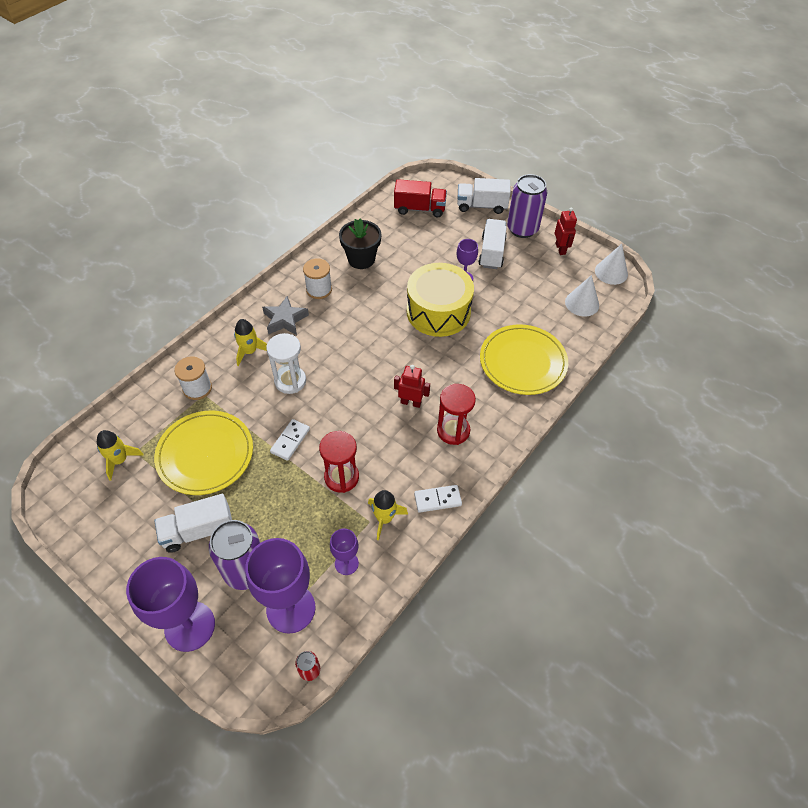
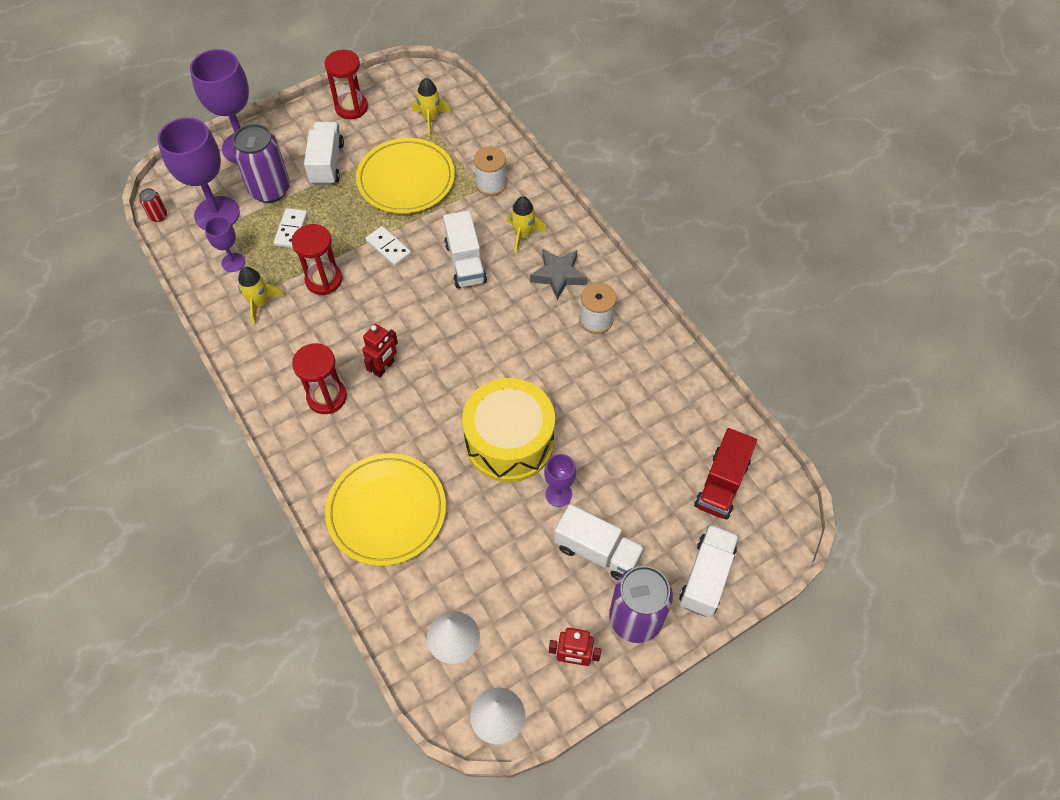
camera: 110 degrees right, 5 degrees up
(112, 539) = (351, 107): none -> red hourglass
(290, 381) = (465, 263): white hourglass -> white truck
(361, 259) = (636, 379): black flower pot -> none
(437, 500) = (254, 355): white domino -> white domino (291, 229)

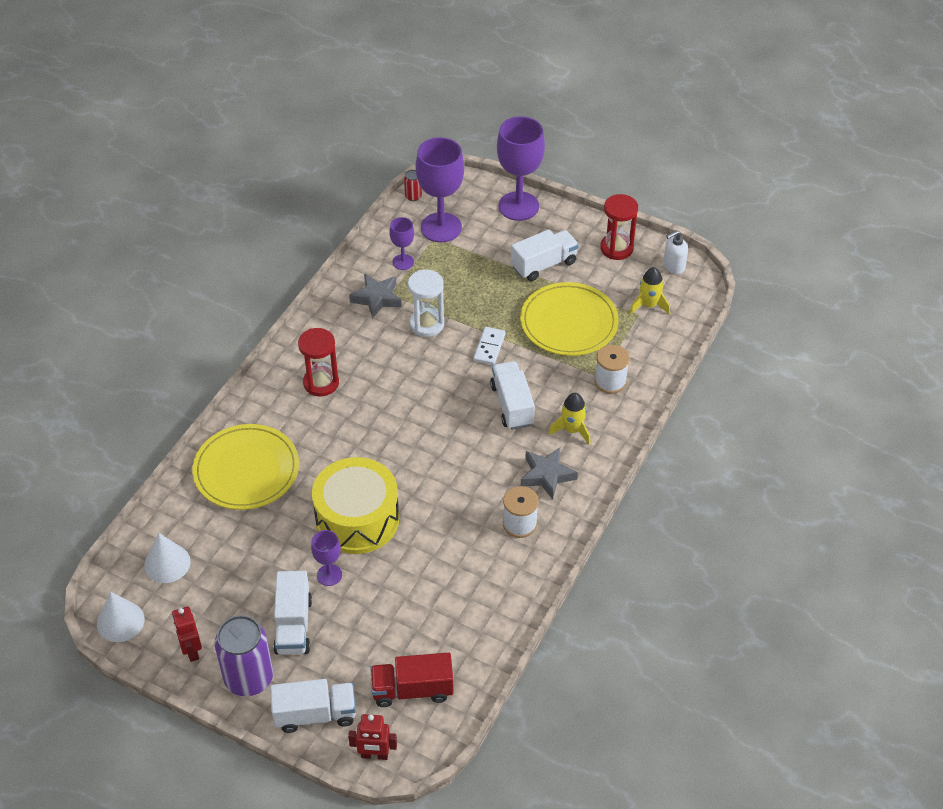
camera: 60 degrees right, 10 degrees down
(260, 304) = (377, 298): yellow rocket -> grey star
(270, 190) = (489, 245): purple can -> none
(291, 229) = (460, 278): white domino -> none
(324, 280) = (427, 324): red hourglass -> white hourglass
(384, 367) = (371, 404): red robot -> red robot (374, 755)
(402, 83) = (673, 266): none -> white soap dispenser
(465, 263) = (512, 405): white truck -> white truck turned 120 degrees clockwise

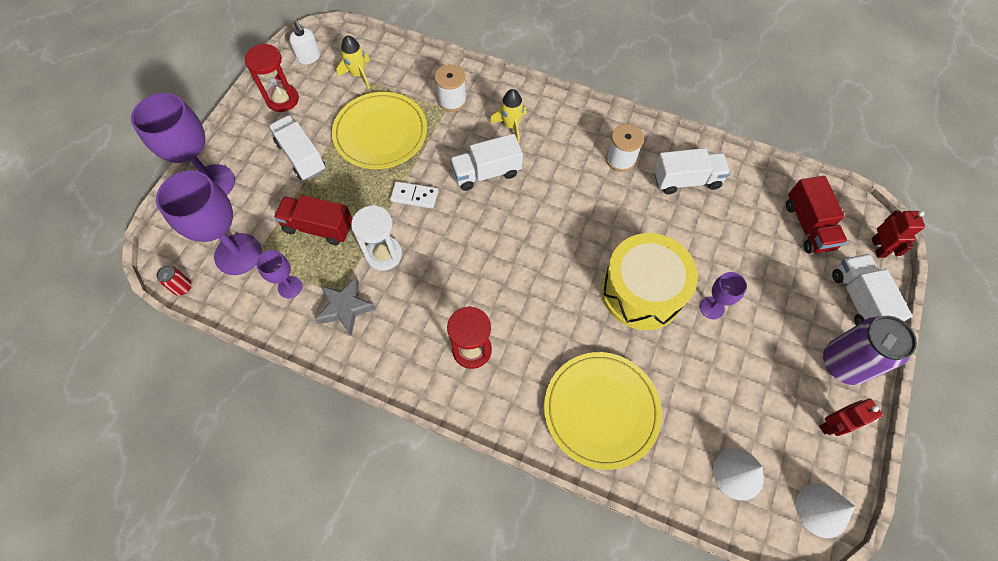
camera: 95 degrees left, 15 degrees up
(293, 625) = (775, 332): white truck -> white truck (686, 180)
(462, 279) = (318, 227): none -> red truck
(547, 475) = (565, 142): grey star -> none

